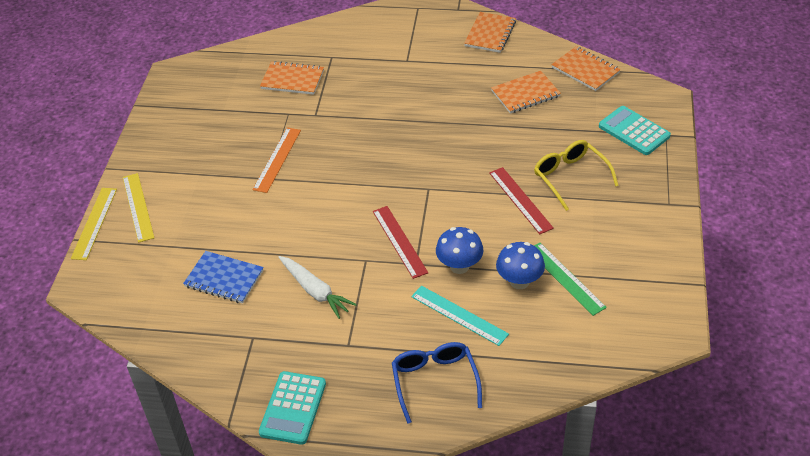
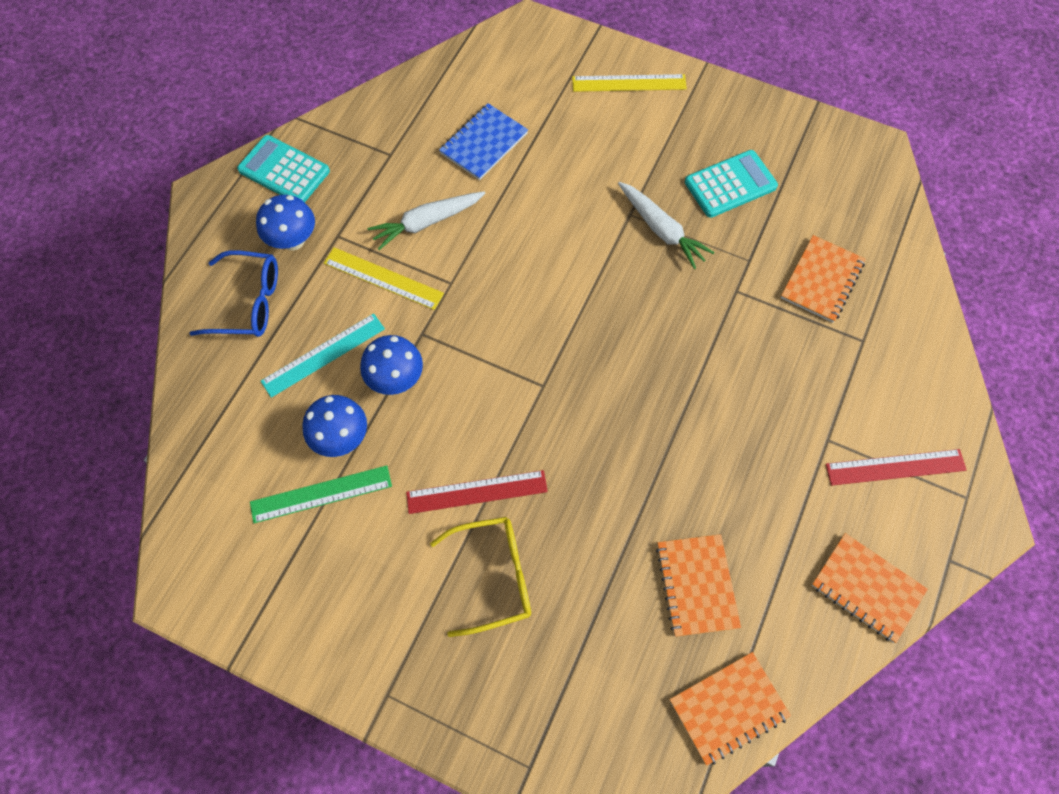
camera: 105 degrees right, 20 degrees up
(94, 223) = (618, 43): yellow ruler -> yellow ruler (383, 278)
(277, 159) = (661, 230): orange ruler -> white carrot
(363, 373) = (293, 240): none -> blue mushroom
(399, 241) = (464, 326): red ruler -> red ruler (895, 467)
(634, 131) = (555, 718): turquoise calculator -> turquoise calculator (730, 184)

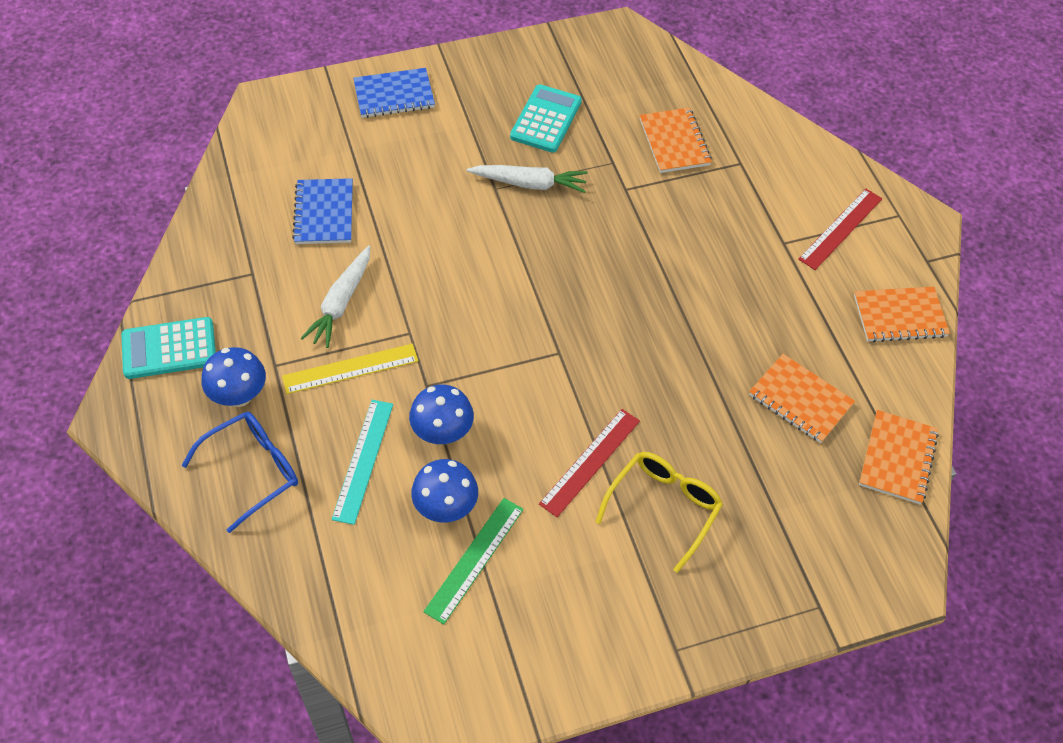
camera: 45 degrees left, 10 degrees down
(629, 83) = (394, 95): yellow ruler -> blue notebook

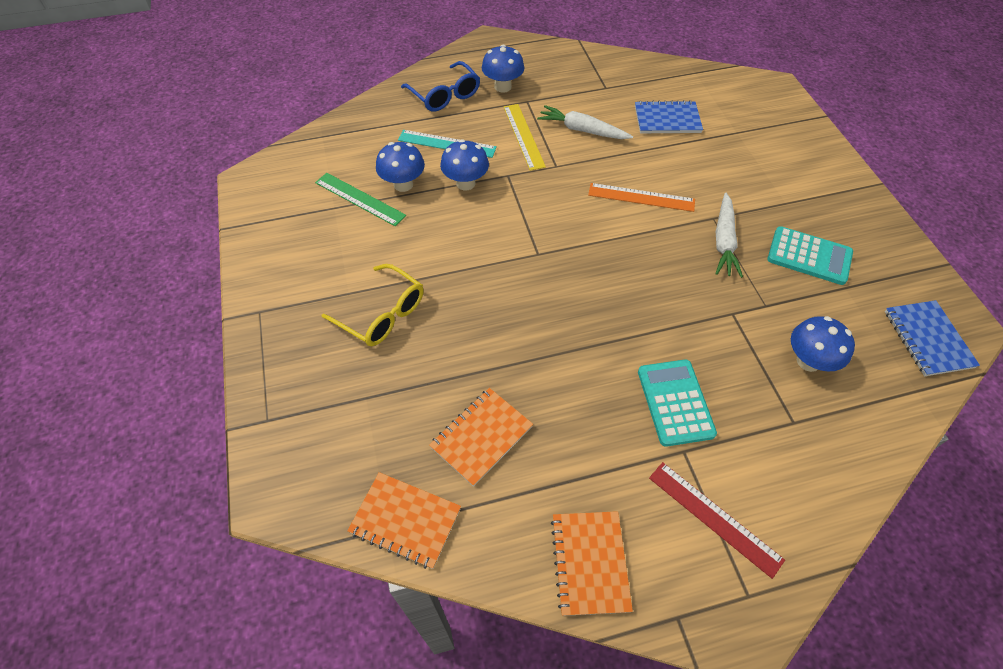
camera: 95 degrees right, 0 degrees up
(169, 349) = (540, 56): turquoise calculator -> turquoise calculator (675, 402)
(394, 95) = (806, 155): blue notebook -> blue notebook (927, 339)
(464, 250) = (641, 197): none -> orange ruler
(590, 461) = (431, 268): red ruler -> none
(674, 142) = (808, 361): orange notebook -> blue mushroom

